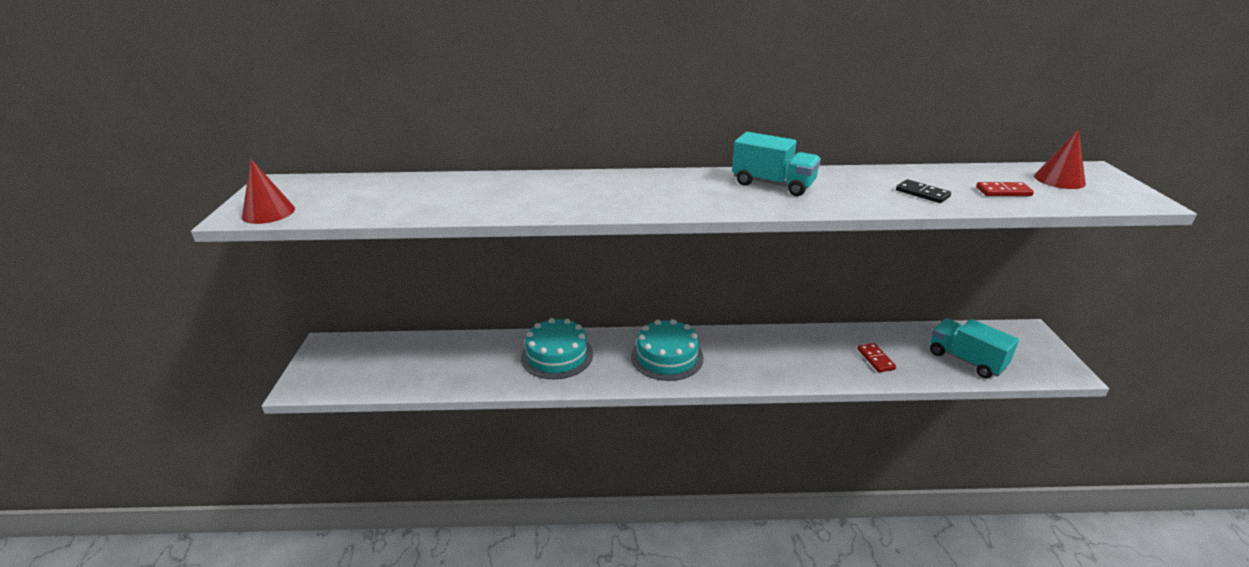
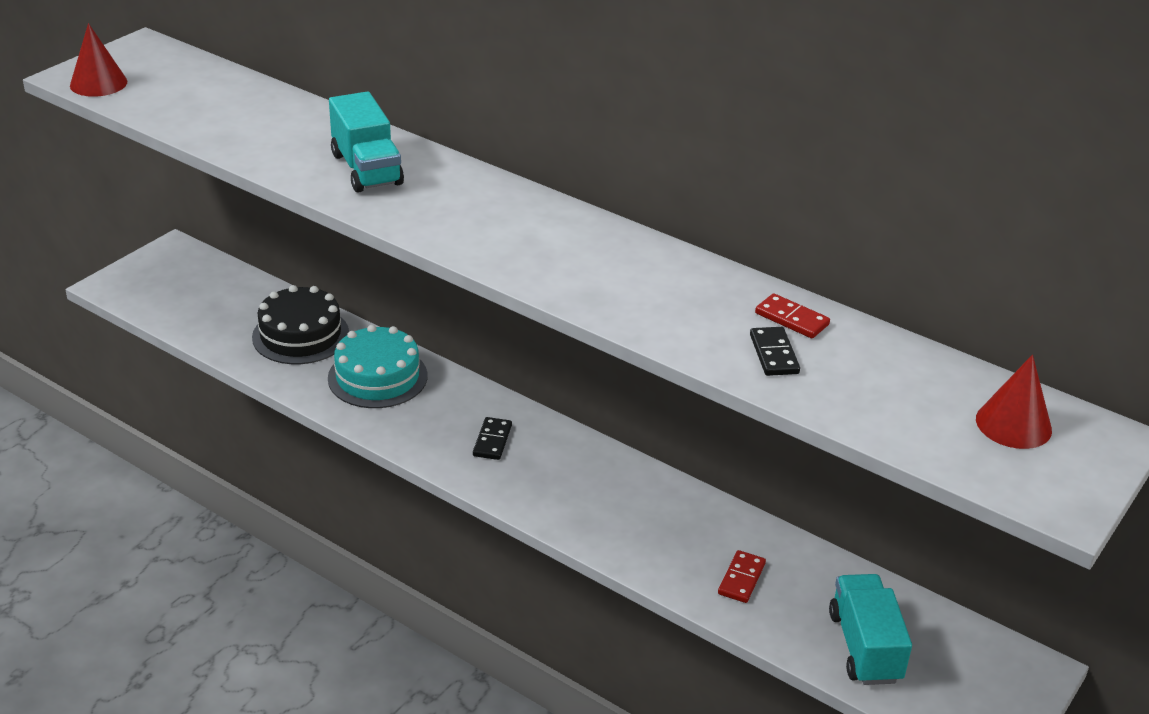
camera: 35 degrees right, 5 degrees up
(478, 355) = (300, 335): none -> black cake
(667, 357) = (492, 441): turquoise cake -> black domino
(773, 184) = (618, 261): turquoise truck -> turquoise truck (366, 169)
(1003, 191) = (888, 401): red domino -> red domino (791, 319)

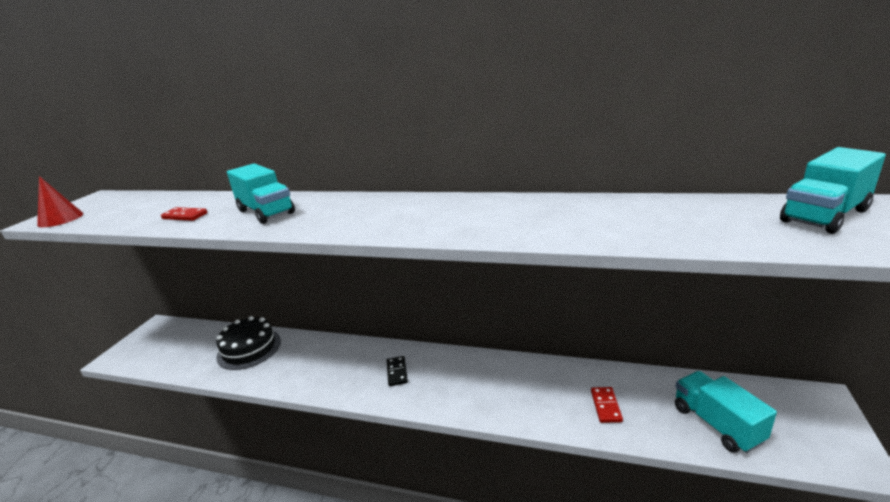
camera: 15 degrees left, 10 degrees down
(377, 377) = (307, 358): turquoise cake -> none
(774, 354) = (622, 226): black domino -> none
(791, 319) = (609, 206): red domino -> red domino (185, 216)
(1013, 424) = (824, 216): red cone -> turquoise truck

